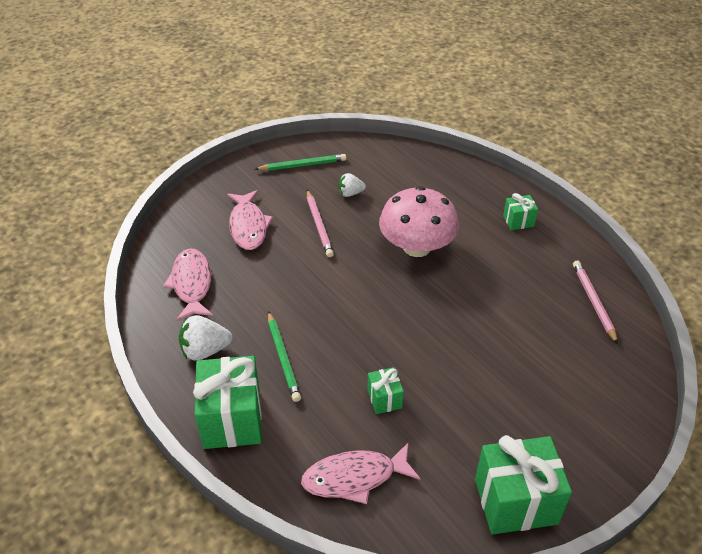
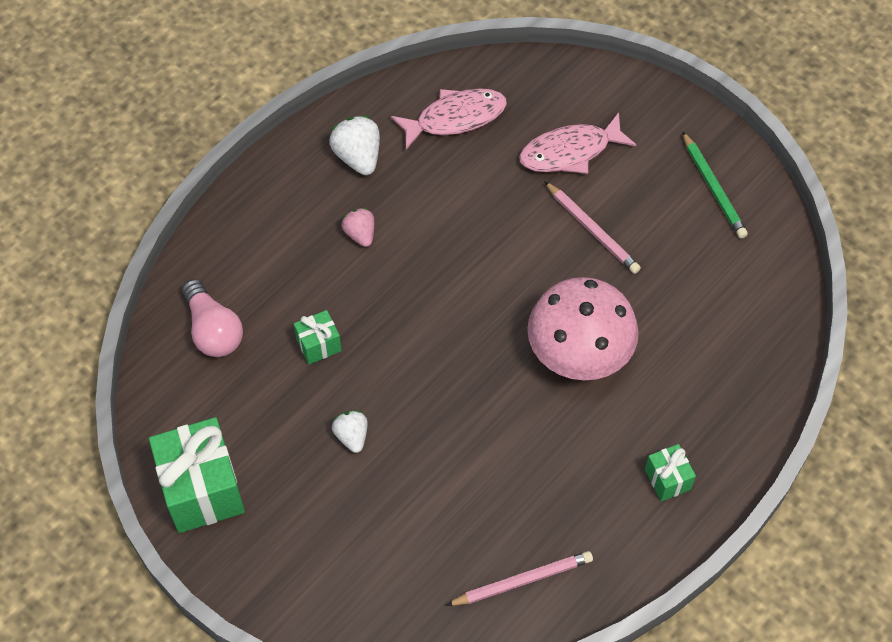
camera: 80 degrees right, 15 degrees up
(232, 419) = (270, 204): green gift -> none
(283, 358) = (360, 234): green pencil -> pink strawberry
(319, 225) = (592, 230): pink pencil -> pink pencil turned 105 degrees counterclockwise
(350, 193) = (668, 256): white strawberry -> white strawberry (352, 436)
(355, 477) = (213, 330): pink fish -> pink light bulb

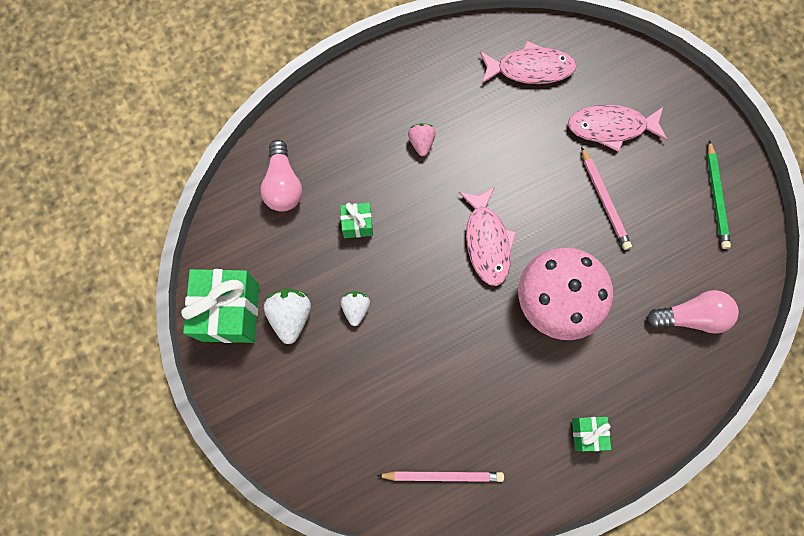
camera: 20 degrees right, 15 degrees up
(358, 157) = (442, 77): white strawberry -> white strawberry (291, 316)
(476, 315) = (487, 241): none -> pink fish
(734, 319) = (691, 316): none -> pink light bulb

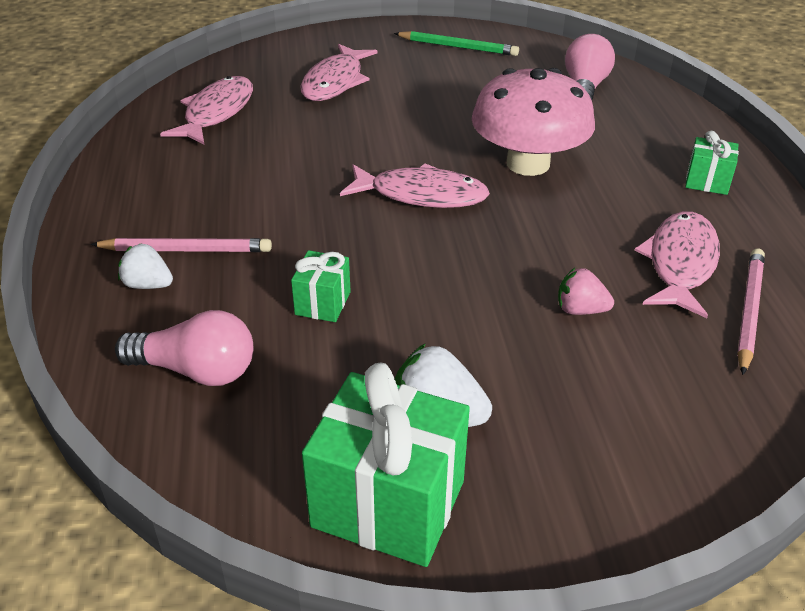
camera: 70 degrees left, 35 degrees down
(356, 309) = (458, 337): white strawberry -> white strawberry (148, 285)
(421, 143) = (242, 214): pink strawberry -> pink strawberry (580, 310)
(476, 426) = (680, 263): none -> pink fish
(604, 200) = (420, 105): pink pencil -> pink pencil (186, 250)

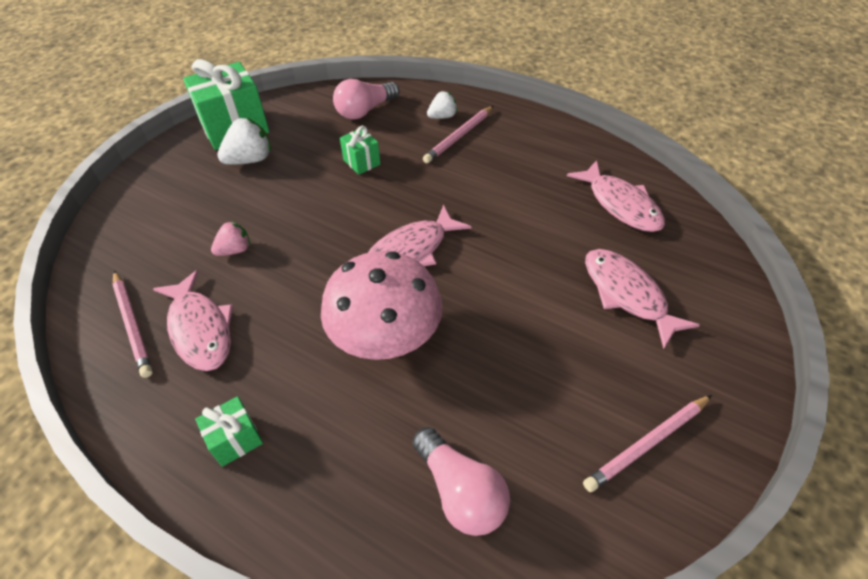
camera: 130 degrees right, 10 degrees up
(458, 47) = (647, 444): green pencil -> pink pencil

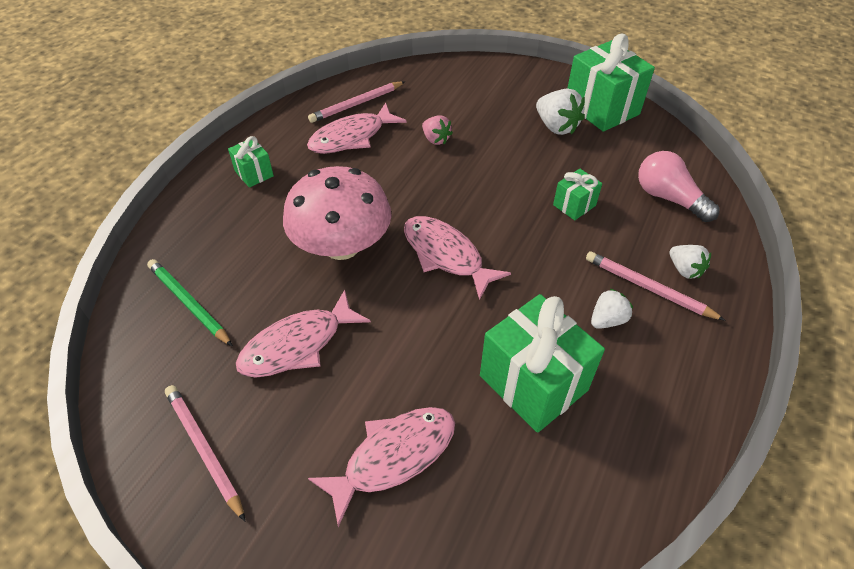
camera: 85 degrees right, 0 degrees up
(460, 491) = (189, 303): pink light bulb -> green pencil
(489, 161) = (607, 320): none -> white strawberry
(549, 207) = (533, 383): none -> green gift
(620, 204) = (554, 470): pink fish -> pink fish (297, 344)

